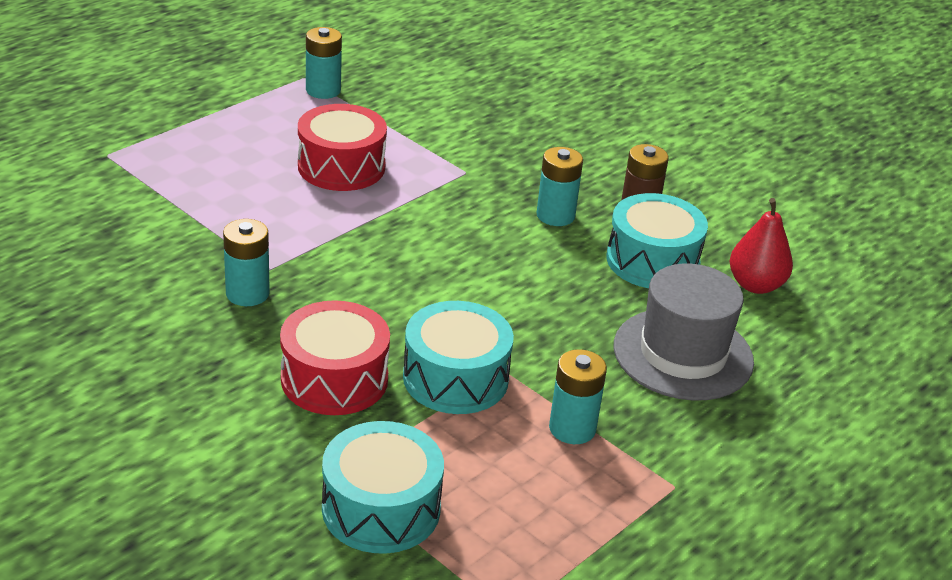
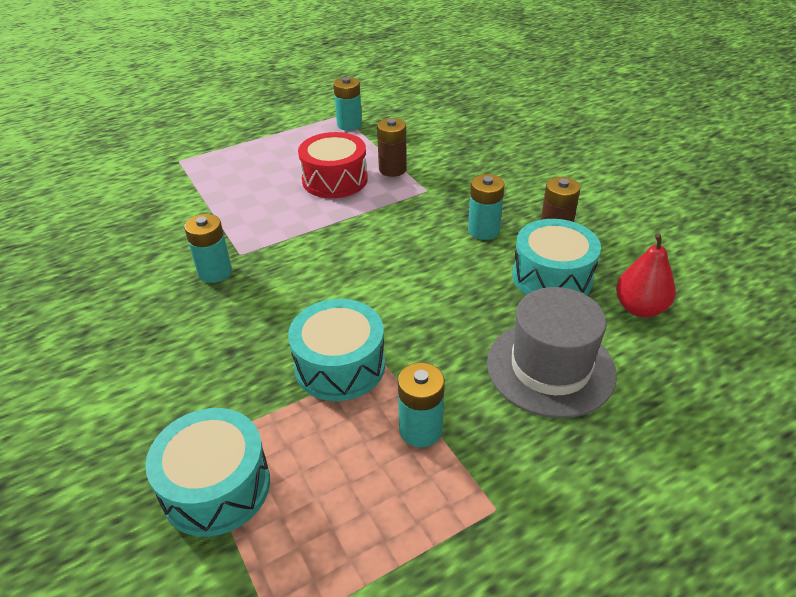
camera: 20 degrees right, 5 degrees up
(334, 379) = (241, 353): red drum -> none
(410, 148) = (392, 169): none -> brown battery

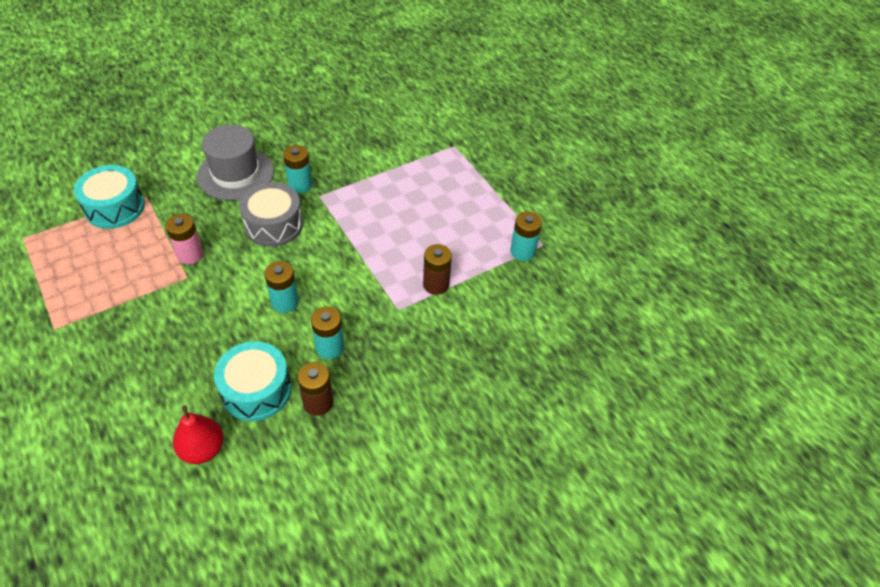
camera: 85 degrees right, 10 degrees up
(289, 289) = (274, 225): none -> grey drum
(335, 180) = (419, 244): red drum -> none
(340, 365) = (190, 255): turquoise drum -> pink battery
(420, 430) = (123, 295): turquoise battery -> turquoise battery (285, 302)
(550, 368) = (154, 373): grey hat -> grey hat (235, 174)

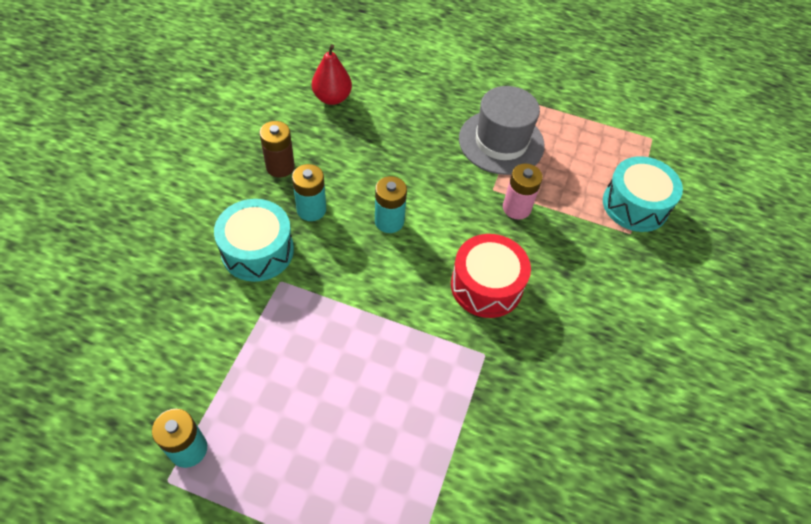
camera: 140 degrees right, 5 degrees up
(235, 174) = (595, 316): grey hat -> grey hat (501, 142)
(256, 390) = (336, 148): turquoise drum -> turquoise drum (257, 251)
(274, 225) = (486, 286): grey drum -> red drum
(300, 185) = (519, 352): turquoise battery -> none
(436, 284) = (263, 332): brown battery -> none

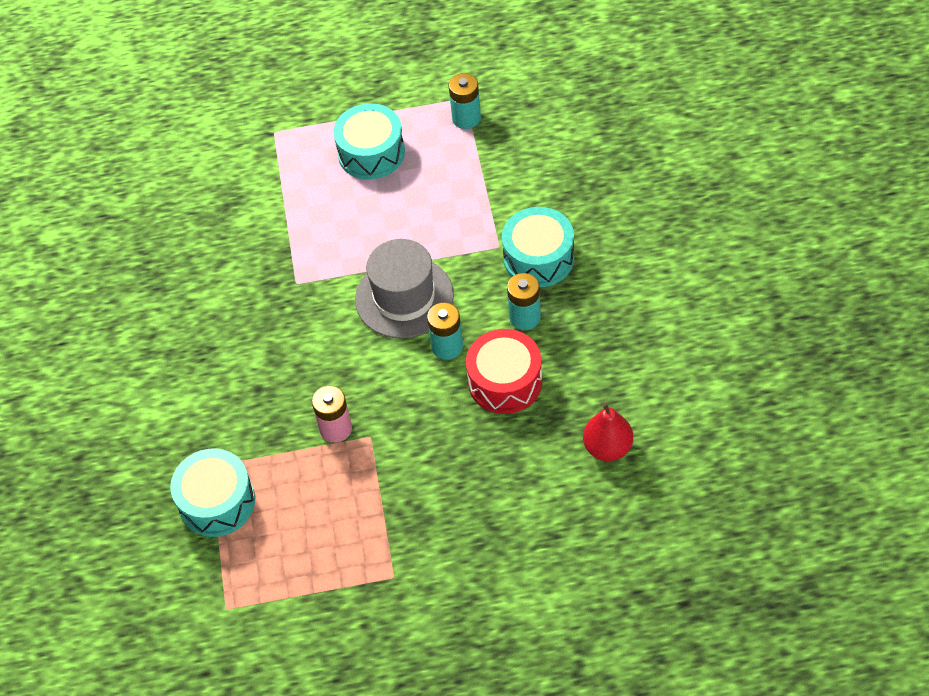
camera: 160 degrees right, 0 degrees up
(280, 167) = (589, 340): brown battery -> none
(318, 468) = (371, 153): none -> turquoise drum
(486, 286) = (324, 337): red drum -> red drum (505, 381)
(501, 142) = (392, 499): grey hat -> grey hat (404, 297)

